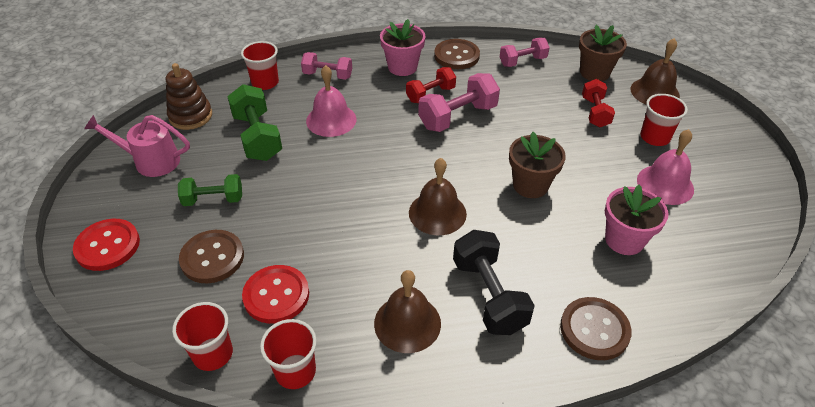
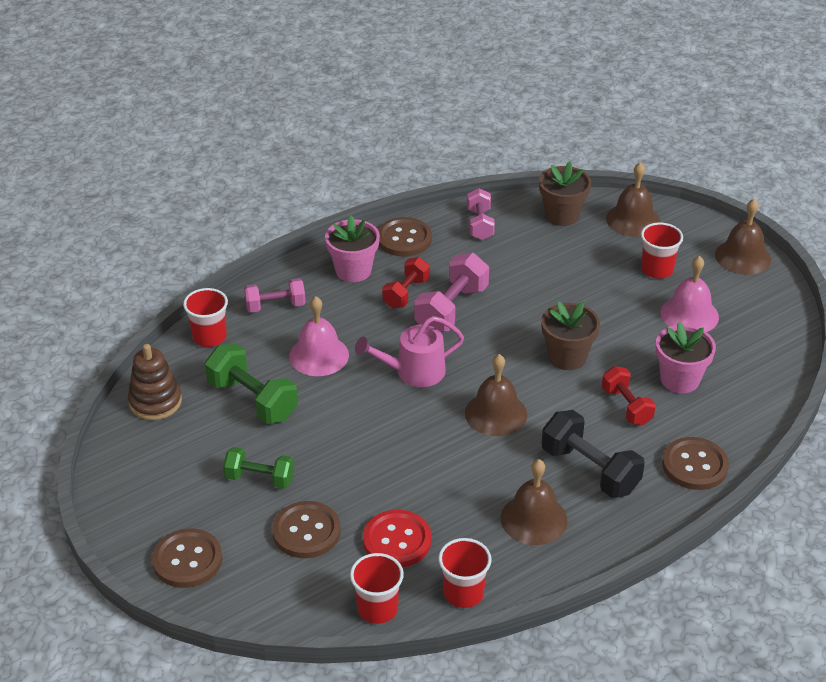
camera: 25 degrees left, 5 degrees down
(107, 246) = (187, 560): red button -> brown button
(151, 161) = (155, 464): pink watering can -> pink watering can (414, 372)
(213, 200) = (259, 478): green dumbbell -> green dumbbell turned 45 degrees clockwise
(522, 61) = (480, 224): pink dumbbell -> pink dumbbell turned 45 degrees counterclockwise
(595, 112) = (586, 261): red dumbbell -> red dumbbell (626, 406)
(743, 150) = (743, 257): none -> brown bell

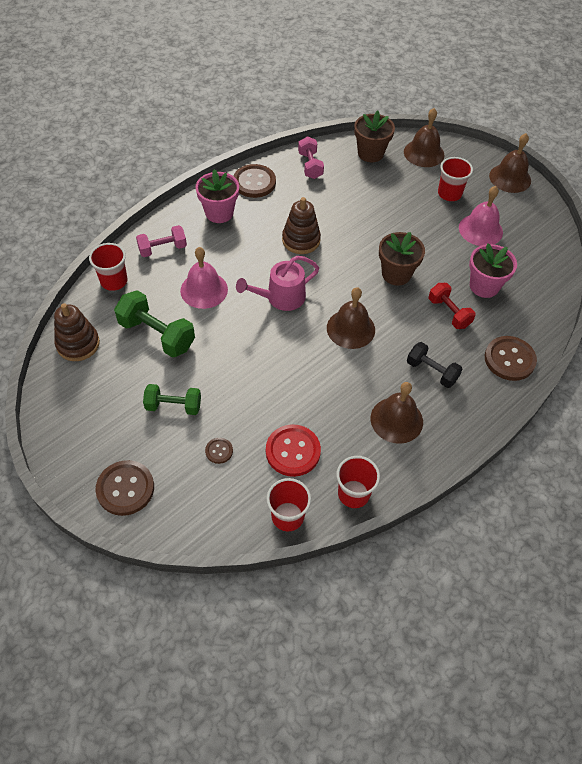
camera: 10 degrees left, 15 degrees up
(306, 531) = (219, 451): brown button -> brown button, size x0.50
(406, 293) = (263, 229): red dumbbell -> none
(451, 309) = (301, 240): pink dumbbell -> brown stacking toy
(590, 470) = (431, 371): black dumbbell -> black dumbbell, size x0.65

